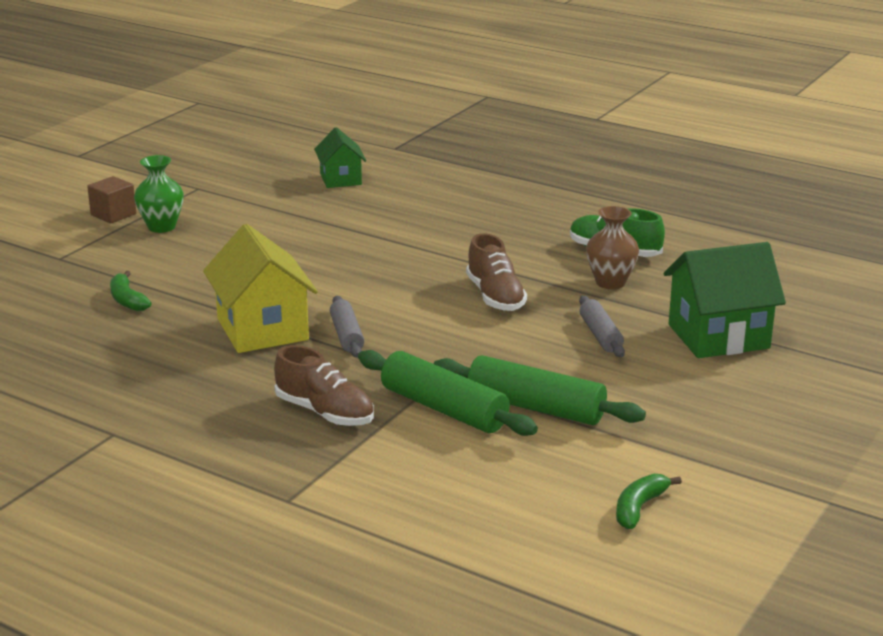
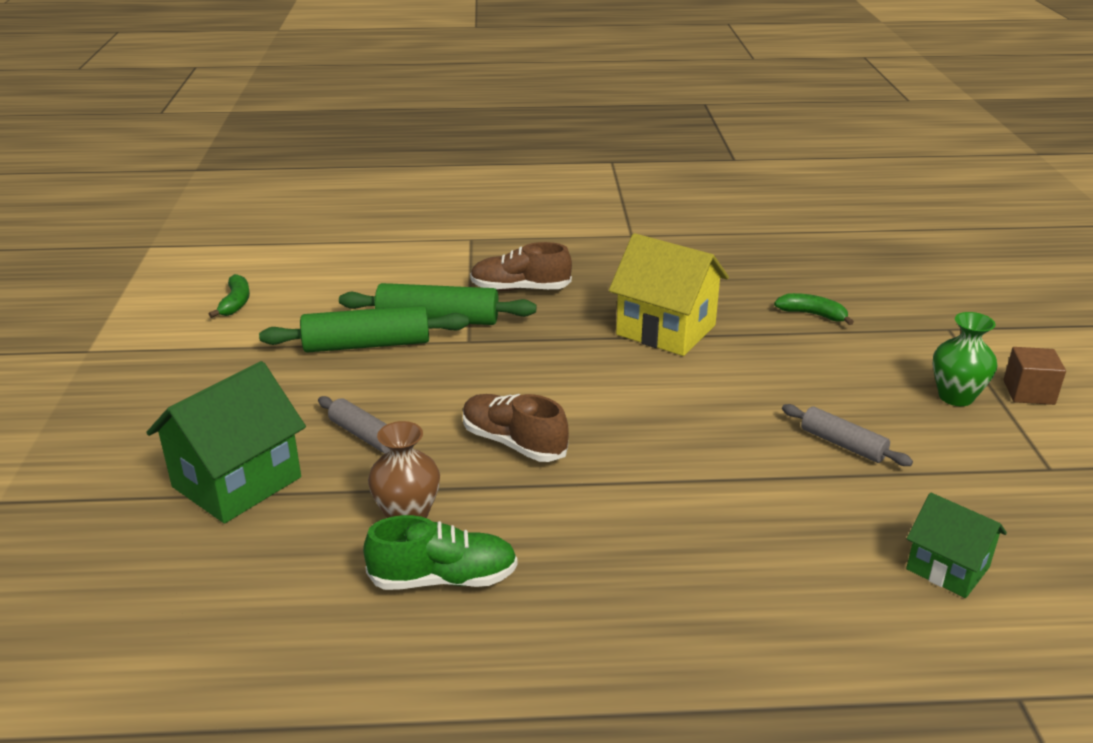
camera: 145 degrees right, 5 degrees up
(346, 335) = (592, 349): grey rolling pin -> grey rolling pin (843, 444)

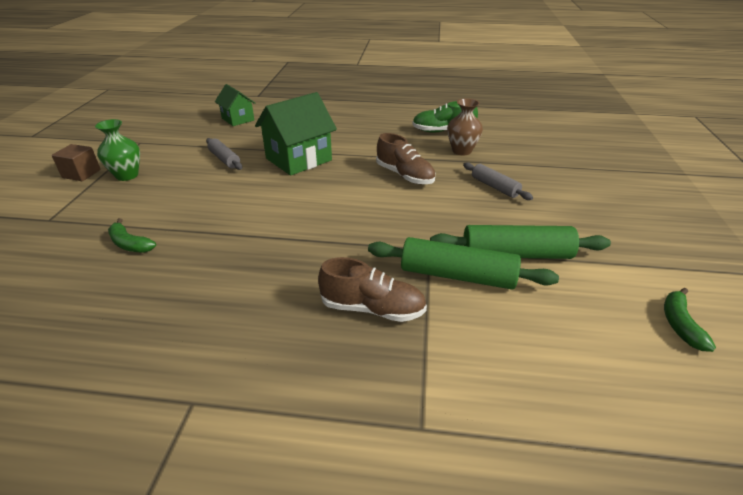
camera: 170 degrees left, 5 degrees up
(237, 482) = (558, 171): green house -> green house (298, 159)
(665, 330) = (263, 242): yellow house -> none

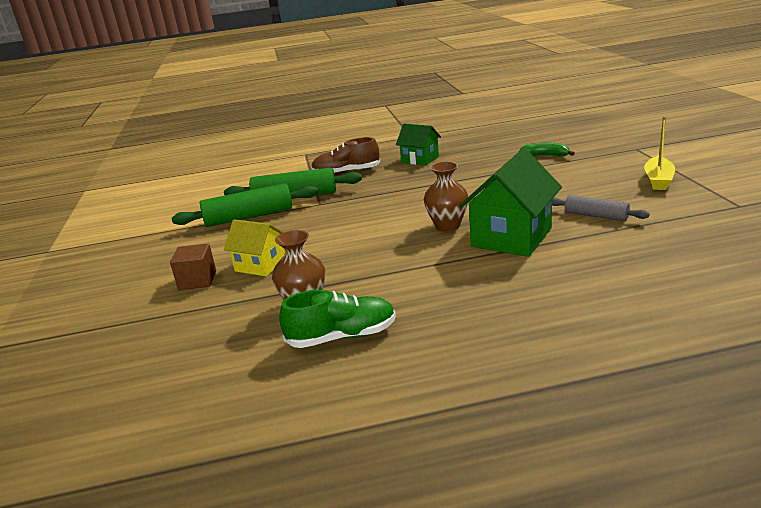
camera: 165 degrees right, 10 degrees down
(81, 174) = (704, 171): brown cube -> brown cube (197, 280)
(127, 175) = (658, 180): green vase -> yellow boat
(238, 119) = (700, 269): green house -> green house (420, 159)
(330, 181) = (447, 226): none -> brown vase
(405, 175) = (368, 252): brown shoe -> none
(495, 187) = (260, 265): grey rolling pin -> yellow house
(680, 324) = (151, 209): green banana -> none

